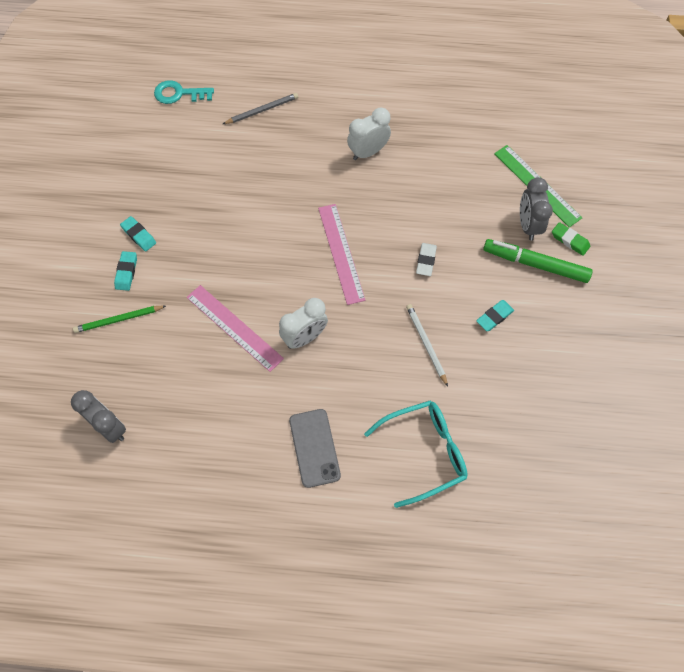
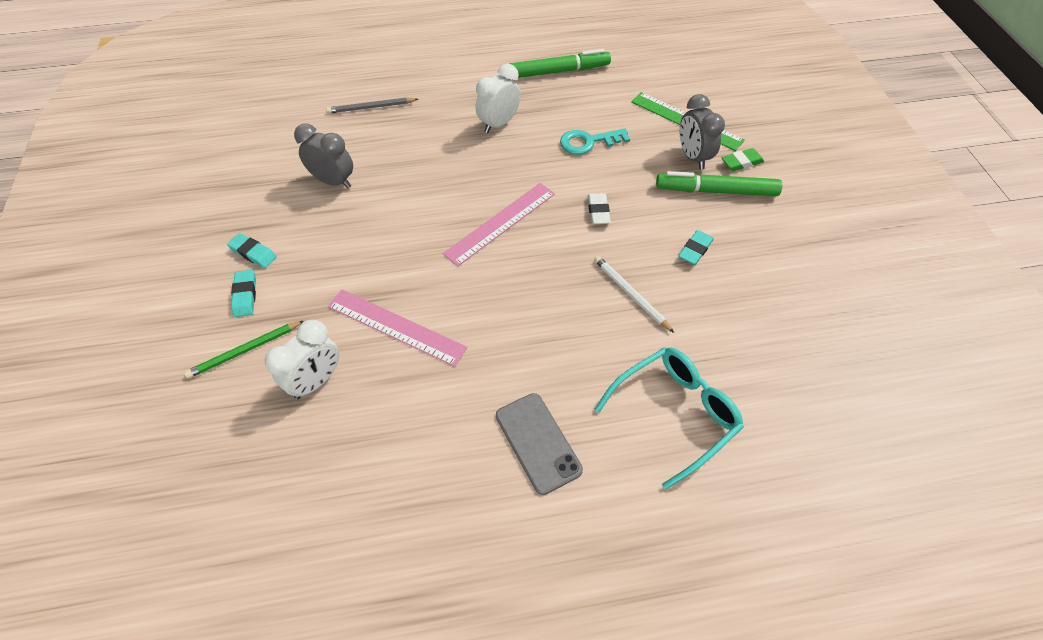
camera: 15 degrees left, 10 degrees down
(109, 427) = (256, 485): grey clock -> grey clock (333, 181)
(179, 94) = (273, 109): turquoise key -> turquoise key (588, 142)
(262, 110) = (371, 107): grey pencil -> grey pencil turned 150 degrees counterclockwise
(305, 337) = (486, 318): white clock -> white clock (316, 381)
(340, 253) = (500, 223): pink ruler -> pink ruler turned 75 degrees clockwise
(439, 105) = (558, 71): none -> green marker
(570, 240) = (741, 162): green eraser -> green eraser turned 45 degrees counterclockwise

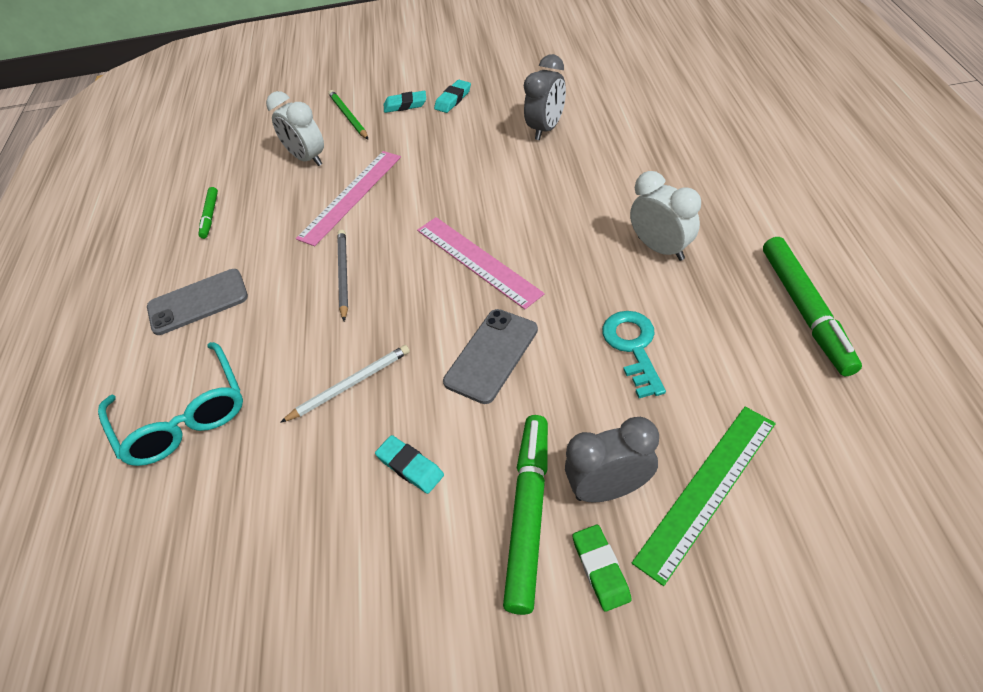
camera: 100 degrees right, 5 degrees down
(371, 107) = (674, 135): grey pencil -> grey pencil (343, 275)
(399, 470) = (210, 216): none -> green marker
(598, 211) = (491, 355): white eraser -> grey phone

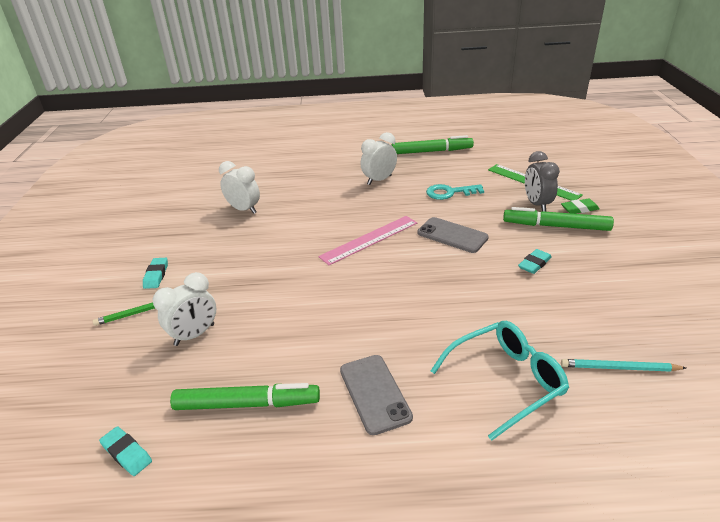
camera: 90 degrees left, 15 degrees down
(171, 549) = (619, 368): none -> turquoise pencil
(210, 216) = (247, 404): green marker -> green marker, size x1.93
(343, 275) = (365, 301): grey pencil -> none
(350, 384) = (473, 291): white pencil -> none
(351, 196) = (269, 302): pink ruler -> none
(453, 99) = (171, 249): turquoise eraser -> turquoise eraser (127, 453)
(546, 129) = (244, 209): grey clock -> white clock

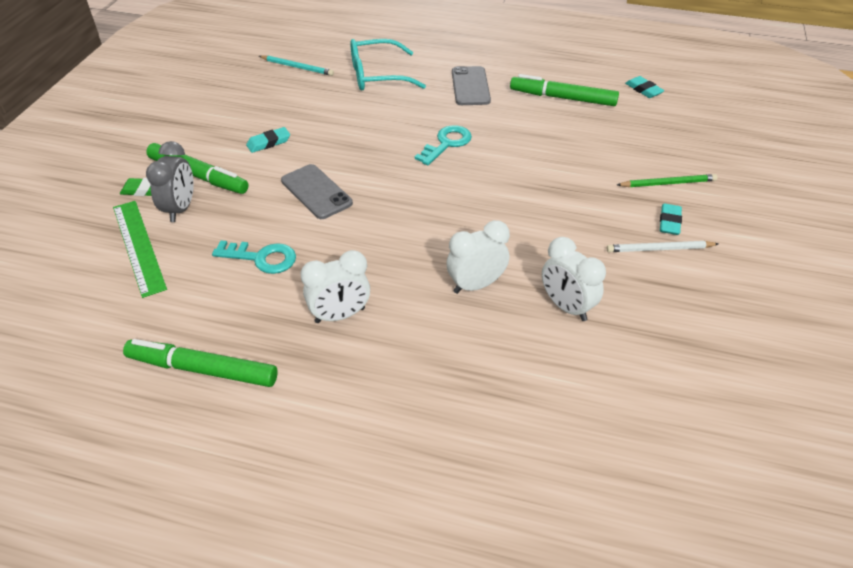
camera: 165 degrees left, 10 degrees up
(171, 254) = (659, 249): none -> white pencil
(194, 335) = (611, 151): white clock -> white clock (476, 285)
(367, 302) = (447, 144): none -> turquoise key
(369, 239) = (411, 210): pink ruler -> none

